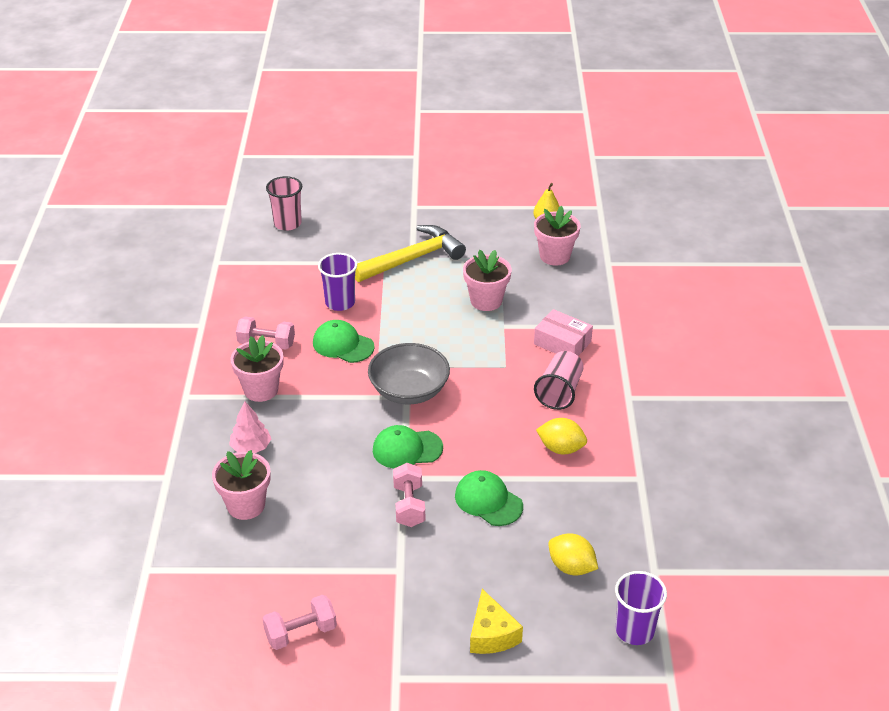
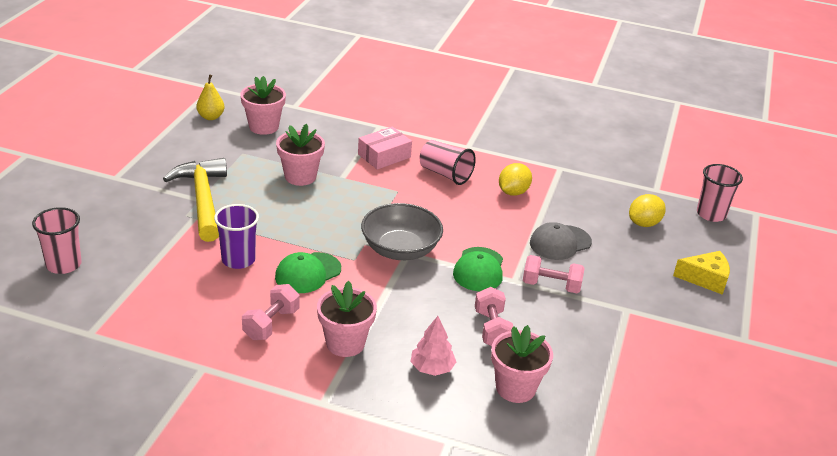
camera: 75 degrees left, 5 degrees down
(301, 633) = (688, 384): pink dumbbell -> pink dumbbell (492, 329)
(488, 501) = (560, 243): green cap -> grey cap
(634, 630) = (711, 214): purple cup -> pink cup

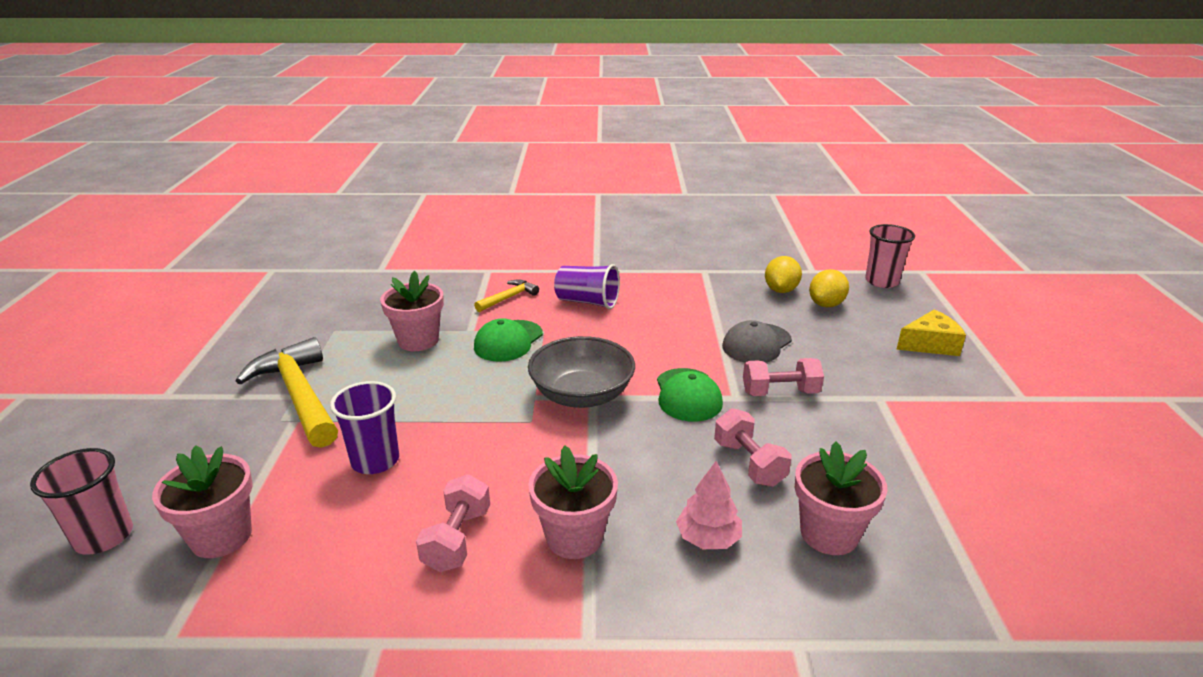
camera: 15 degrees left, 5 degrees down
(211, 117) = (280, 300): yellow pear -> none
(263, 127) = (351, 297): pink flower pot -> pink flower pot (221, 536)
(308, 273) = (478, 454): green cap -> green cap (508, 341)
(384, 156) = (508, 298): pink box -> yellow hammer
(445, 174) = (587, 302): pink cup -> purple cup
(513, 192) = (672, 304): yellow lemon -> yellow lemon (780, 290)

